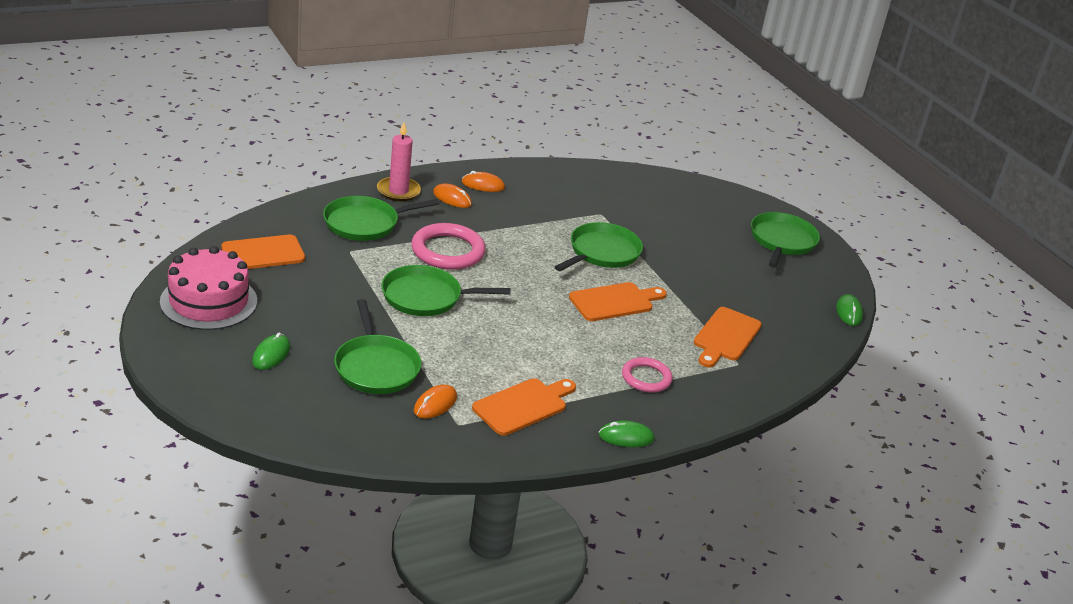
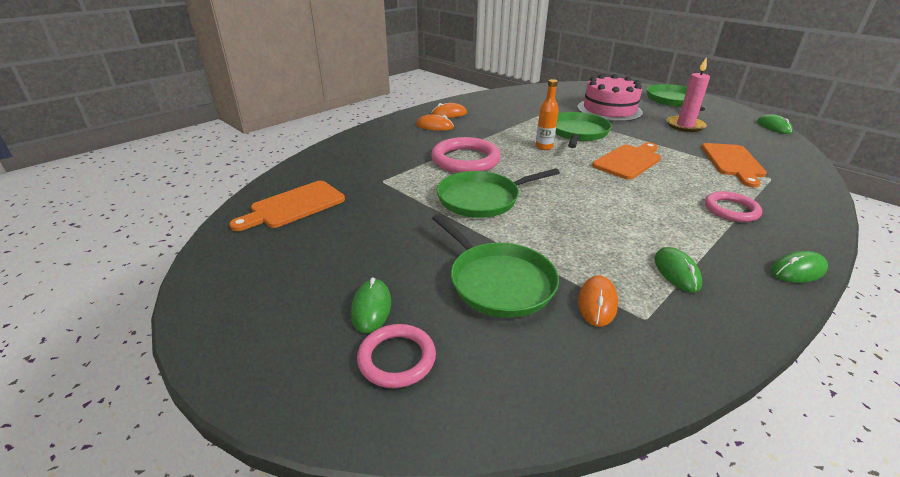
camera: 15 degrees left, 0 degrees up
(209, 301) = (262, 268): pink cake -> pink cake (609, 110)
(268, 389) = (397, 358): none -> pink ring
(365, 223) = (379, 157): green pan -> none
(398, 191) = (389, 131): pink candle -> pink candle (685, 126)
(523, 405) = (676, 272): orange cutting board -> green mouse
(544, 259) = (544, 147): none -> orange bottle

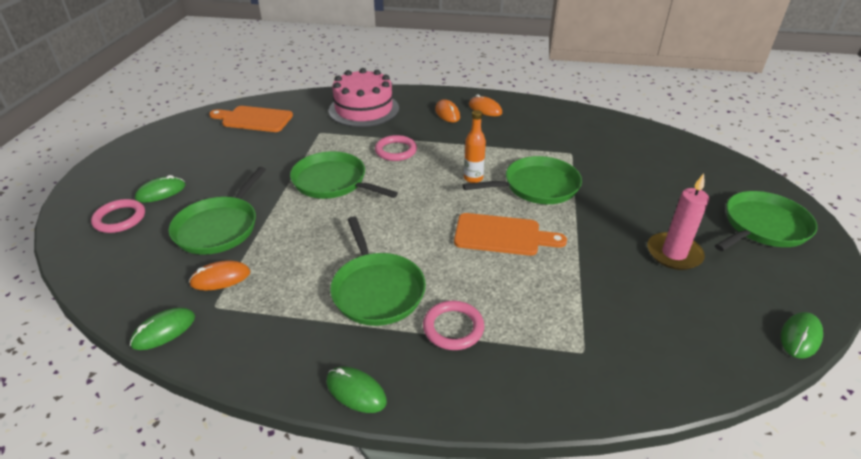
camera: 55 degrees right, 5 degrees up
(465, 160) = (396, 151): pink ring -> pink ring, size x0.62
(609, 110) = (641, 188): pink cake -> pink cake (364, 109)
(668, 225) = (377, 290): none -> green pan
(676, 272) = (294, 310): green mouse -> green mouse (164, 331)
(733, 162) = (596, 312): orange cutting board -> none

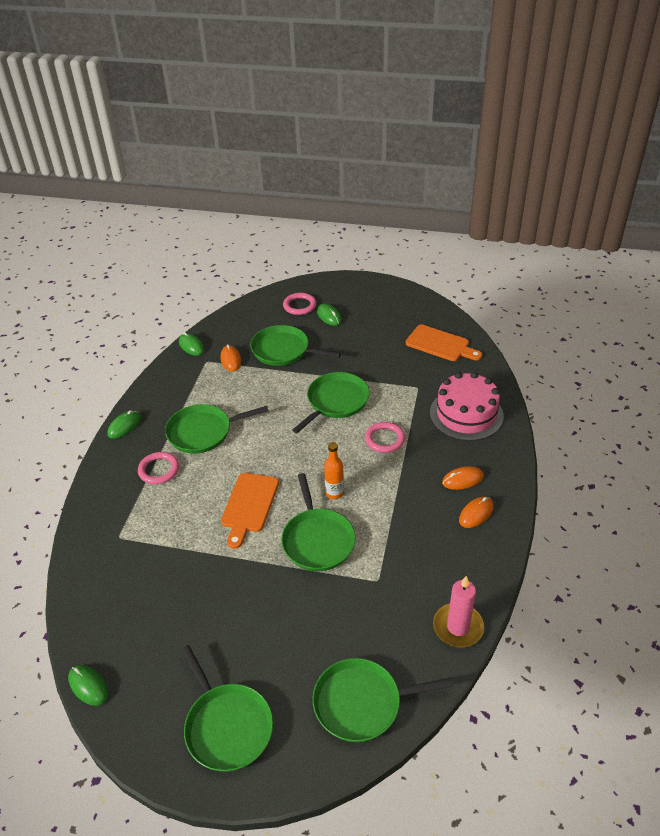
camera: 95 degrees right, 5 degrees up
(254, 119) = (440, 344): orange cutting board -> orange cutting board turned 105 degrees clockwise
(674, 253) = (203, 626): pink candle -> pink candle (458, 627)
(690, 159) = (362, 703): none -> green pan

